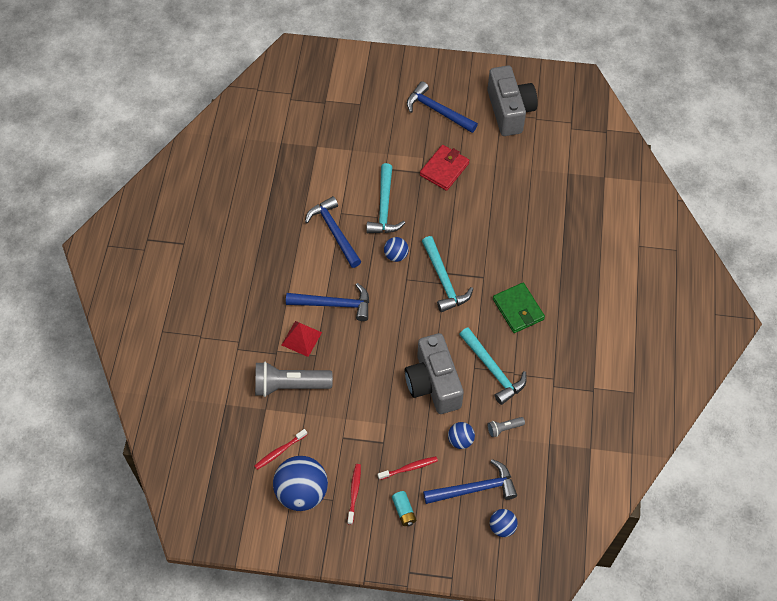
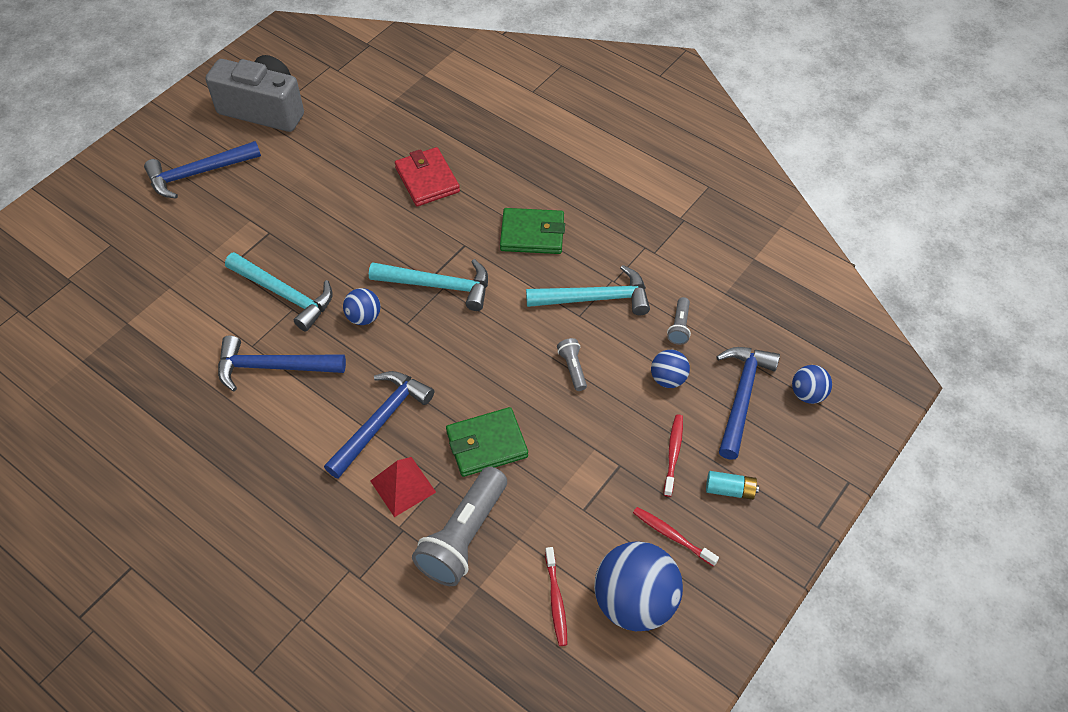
camera: 60 degrees left, 5 degrees down
(353, 365) = (486, 444): none -> green wallet
(433, 384) = (572, 368): grey camera -> grey flashlight
(444, 169) = (285, 208): red wallet -> red wallet (427, 180)

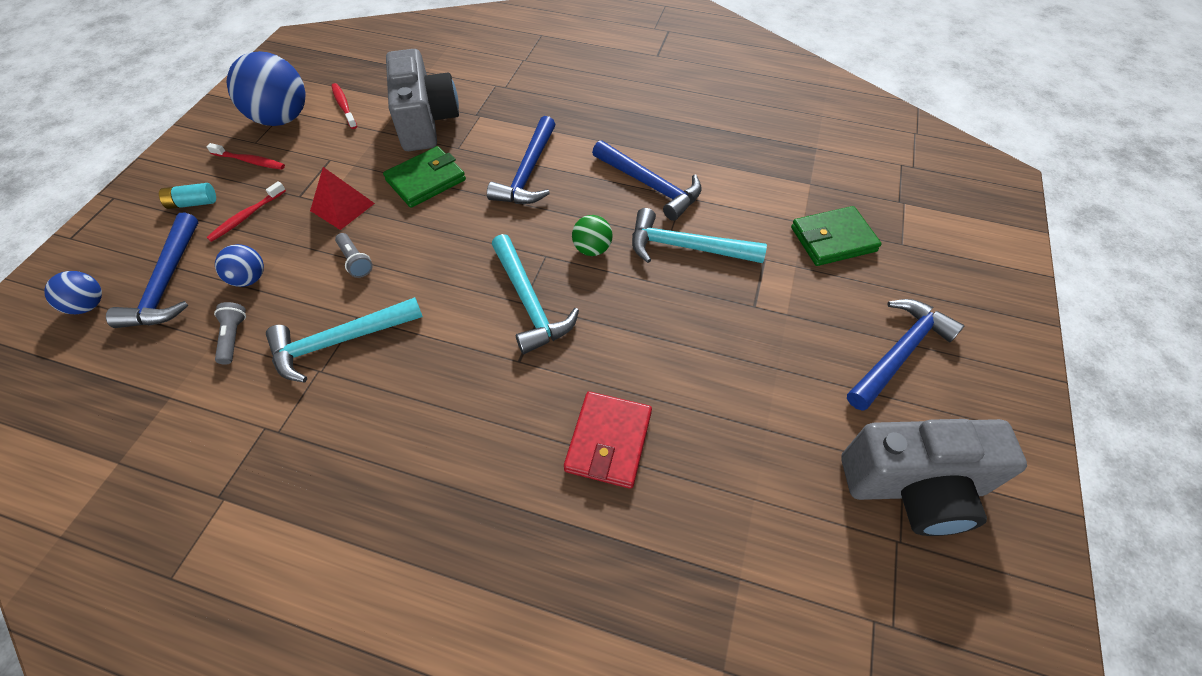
camera: 160 degrees right, 0 degrees up
(273, 367) = (650, 186): blue hammer -> blue hammer turned 60 degrees clockwise
(364, 317) = (592, 249): blue ball -> green ball
(403, 486) = (487, 137): red pyramid -> red pyramid (342, 207)
(427, 180) = (608, 441): red wallet -> red wallet turned 60 degrees clockwise
(438, 286) = (529, 302): turquoise hammer -> turquoise hammer turned 105 degrees counterclockwise
(463, 536) = (426, 121): grey flashlight -> grey camera
(532, 234) = (436, 402): green wallet -> green wallet (833, 239)
(673, 454) = (246, 216): red toothbrush -> red toothbrush turned 45 degrees clockwise

